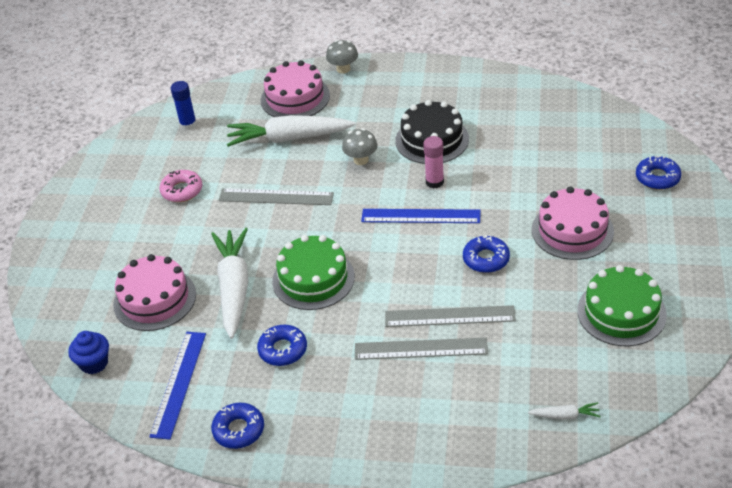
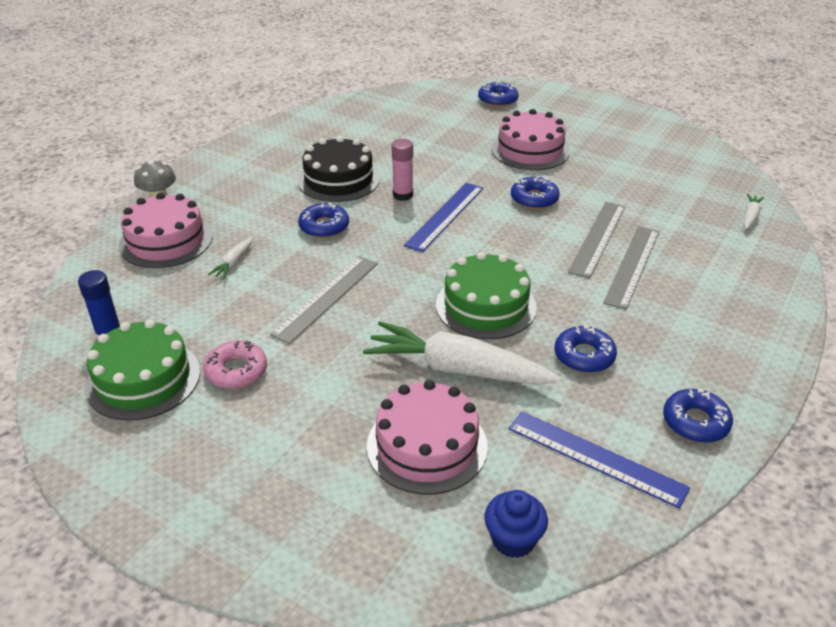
camera: 70 degrees left, 5 degrees down
(289, 138) = (234, 263): white carrot -> white carrot, size x0.42
(361, 160) = (324, 226): grey mushroom -> blue donut
(621, 312) = (643, 158): green cake -> green cake (143, 379)

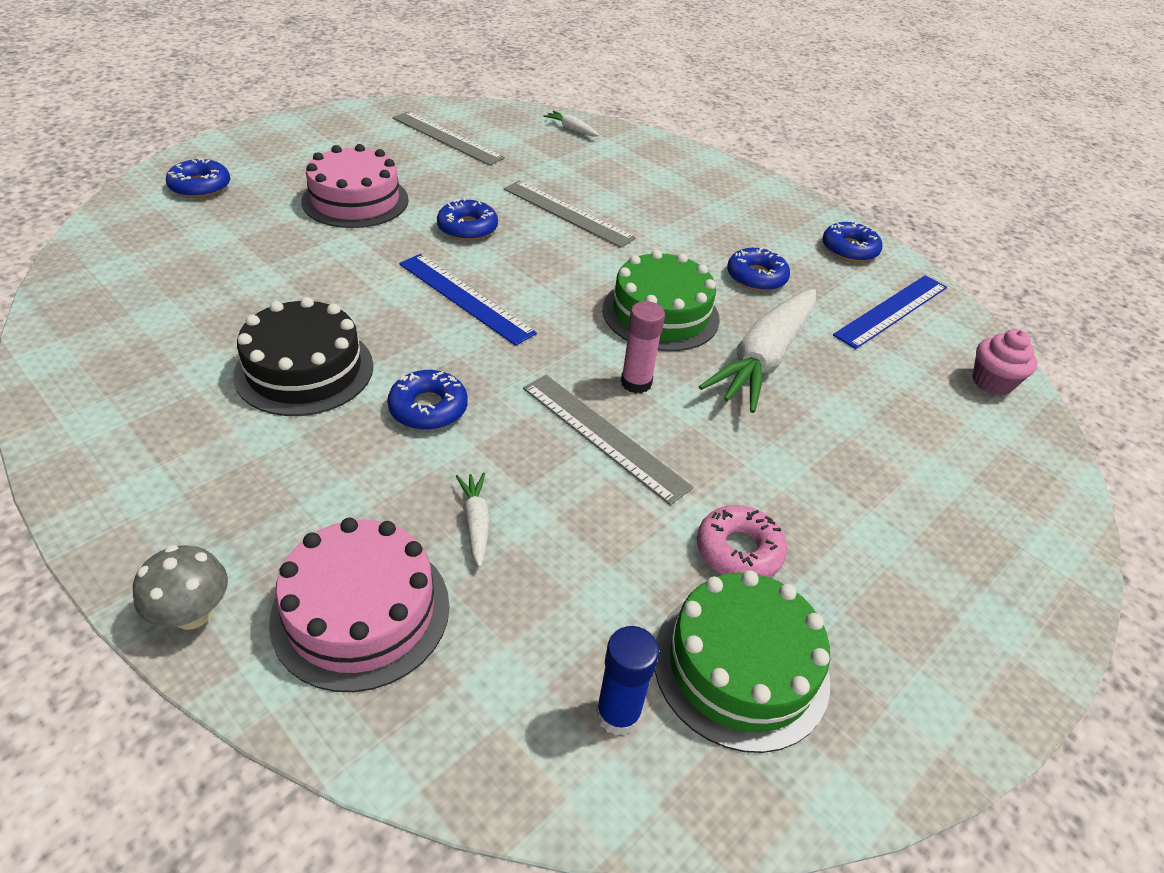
camera: 80 degrees left, 5 degrees up
(234, 263) = (476, 523): white carrot -> white carrot turned 135 degrees counterclockwise
(403, 195) = (392, 320): pink glue stick -> pink glue stick (636, 383)
(427, 446) = (878, 407): pink cake -> none
(513, 540) = (992, 382): blue cupcake -> pink cupcake
(632, 266) = (624, 210): grey ruler -> grey ruler (447, 138)

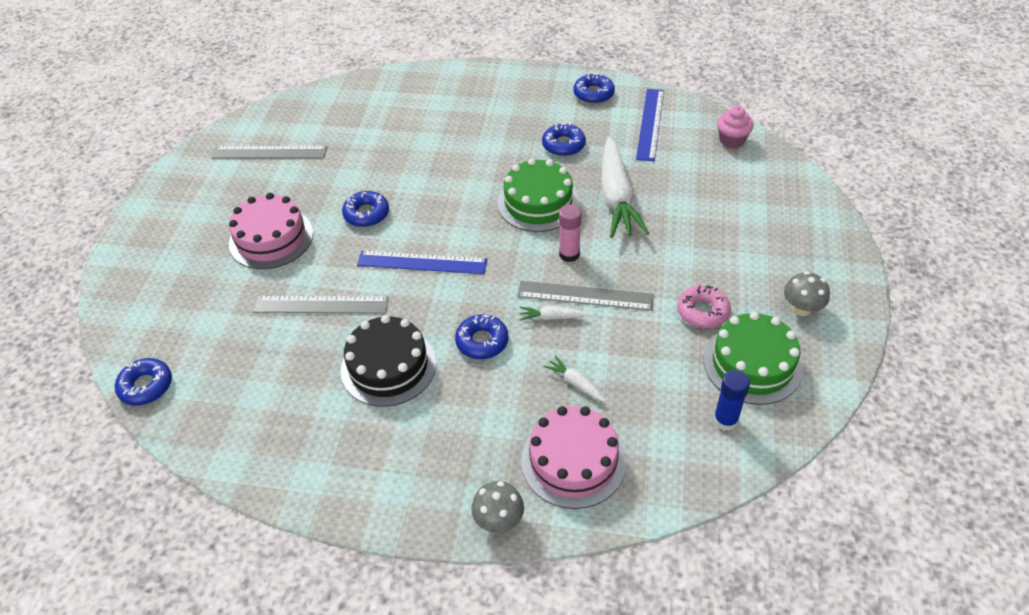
camera: 30 degrees left, 5 degrees up
(200, 186) = (151, 293): blue donut -> blue donut (146, 386)
(567, 213) = (413, 165): grey ruler -> grey ruler (321, 305)
(572, 129) = (343, 96): white carrot -> white carrot (552, 317)
(897, 644) = (801, 308): none -> grey mushroom

